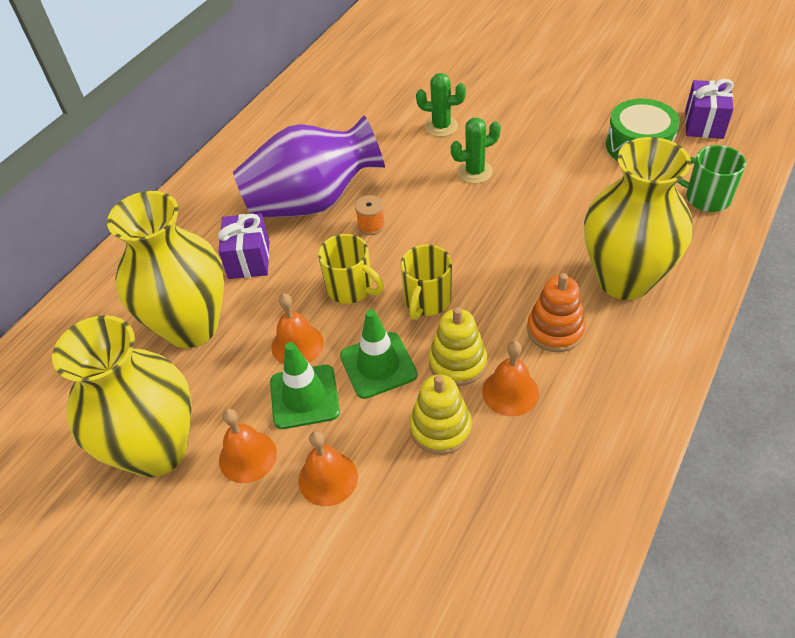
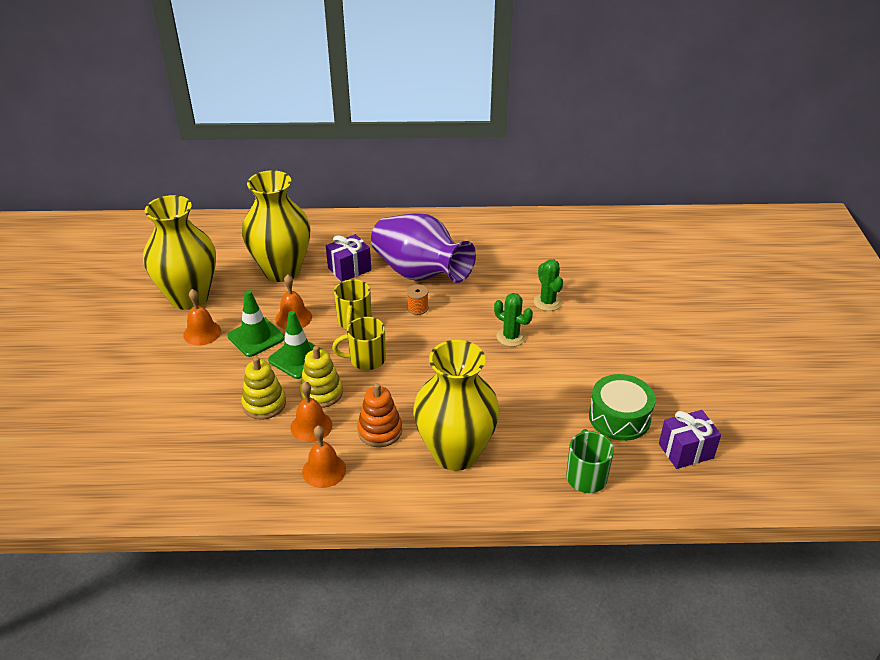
camera: 55 degrees right, 10 degrees down
(328, 478) = (203, 370): orange bell -> orange bell (324, 470)

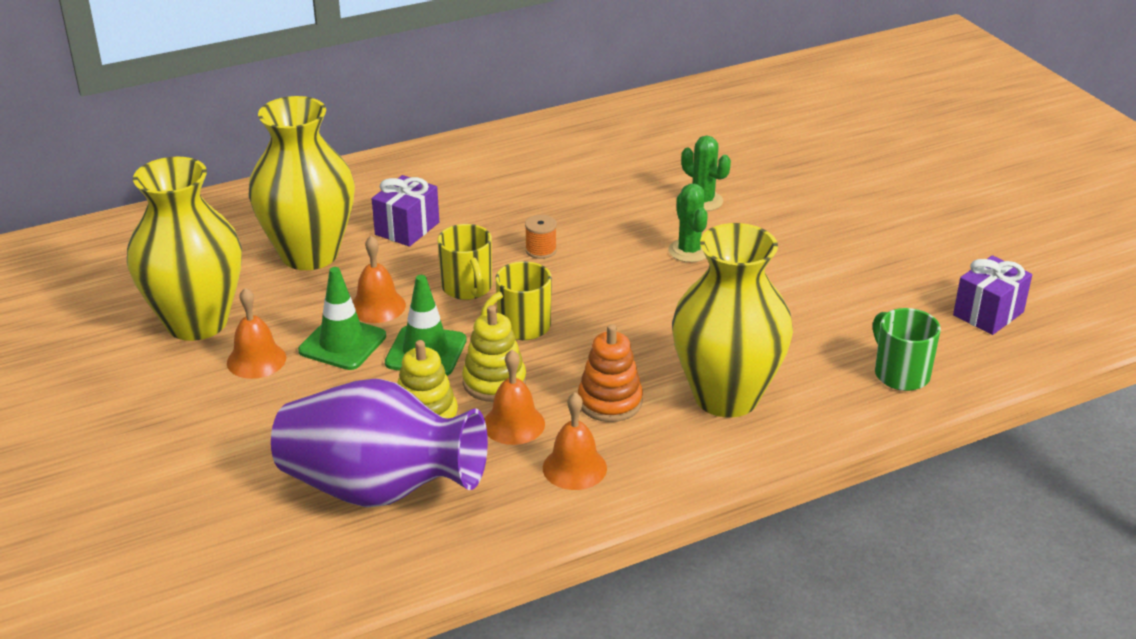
camera: 25 degrees left, 5 degrees down
(420, 273) = (510, 210): purple vase -> purple vase (379, 489)
(511, 337) = (689, 251): green cactus -> green cactus turned 60 degrees clockwise
(619, 417) = (888, 301): green drum -> none

